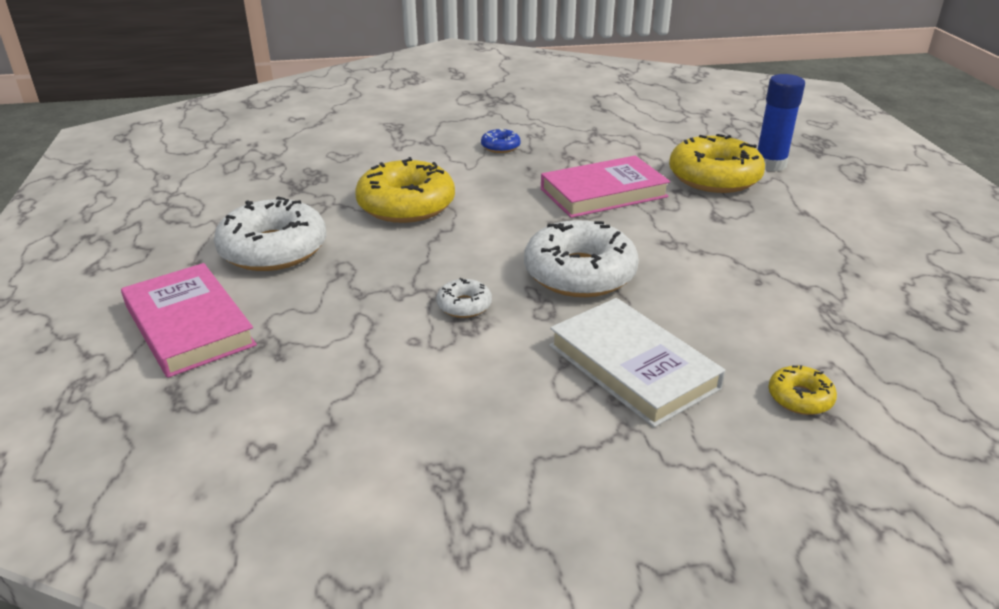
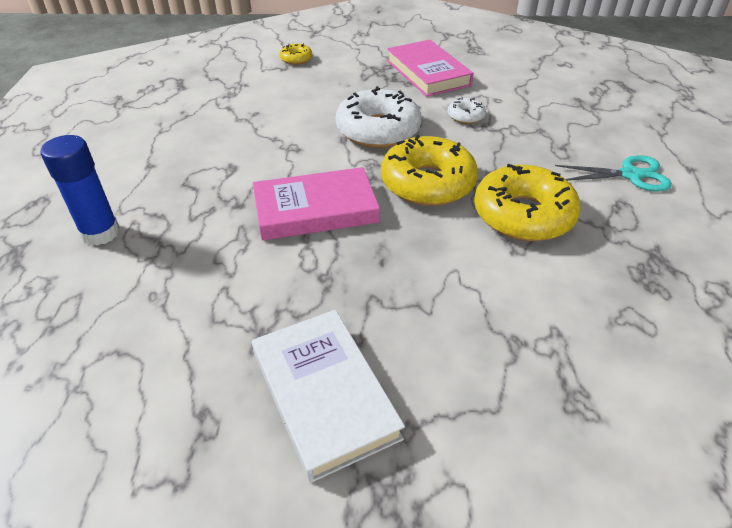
camera: 170 degrees left, 10 degrees up
(189, 325) = (650, 121): pink book -> pink book (428, 73)
(273, 249) = (630, 175): white donut -> turquoise scissors
(500, 147) = (408, 313): blue donut -> none
(632, 367) = (372, 77): white book -> white book (324, 394)
(714, 177) = (183, 219): yellow donut -> yellow donut (427, 183)

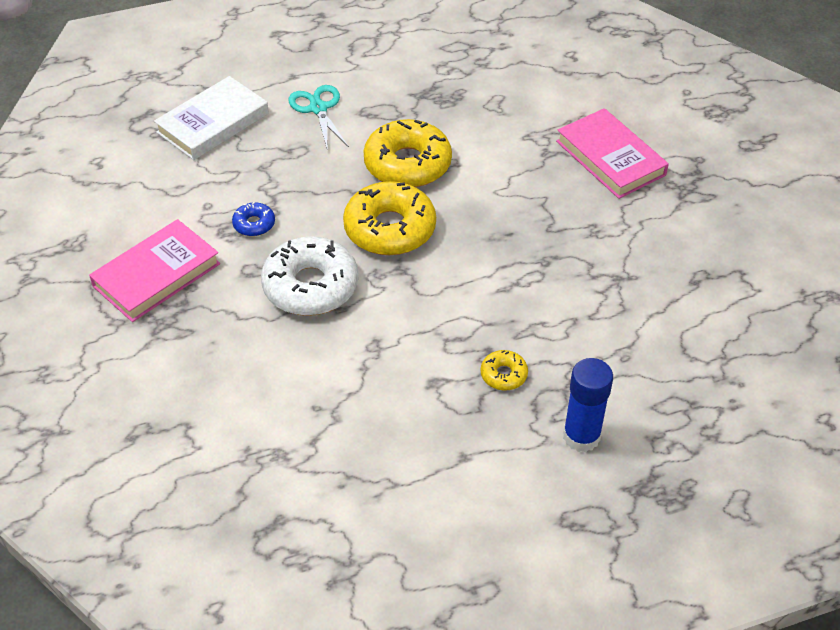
camera: 110 degrees left, 5 degrees up
(296, 59) = (153, 421): yellow donut -> yellow donut (503, 375)
(315, 209) = (466, 293): pink book -> pink book (610, 158)
(324, 394) = (644, 230): white book -> white book (213, 123)
(465, 116) = (254, 224): white donut -> blue donut

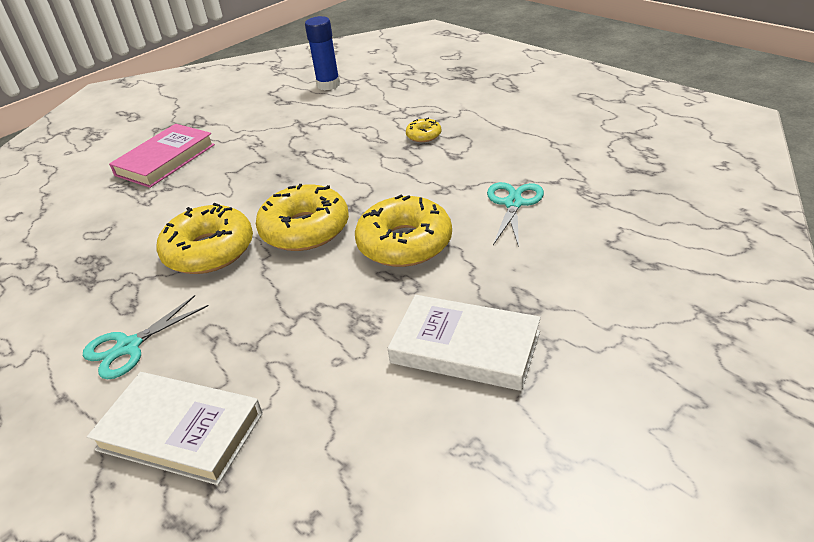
camera: 110 degrees left, 10 degrees down
(156, 275) = (465, 347): pink book -> white book
(254, 224) = (346, 312): blue donut -> none
(304, 388) = (513, 203): none -> turquoise scissors
(310, 286) = (404, 243): white donut -> yellow donut
(581, 436) = (449, 100): blue glue stick -> blue glue stick (328, 85)

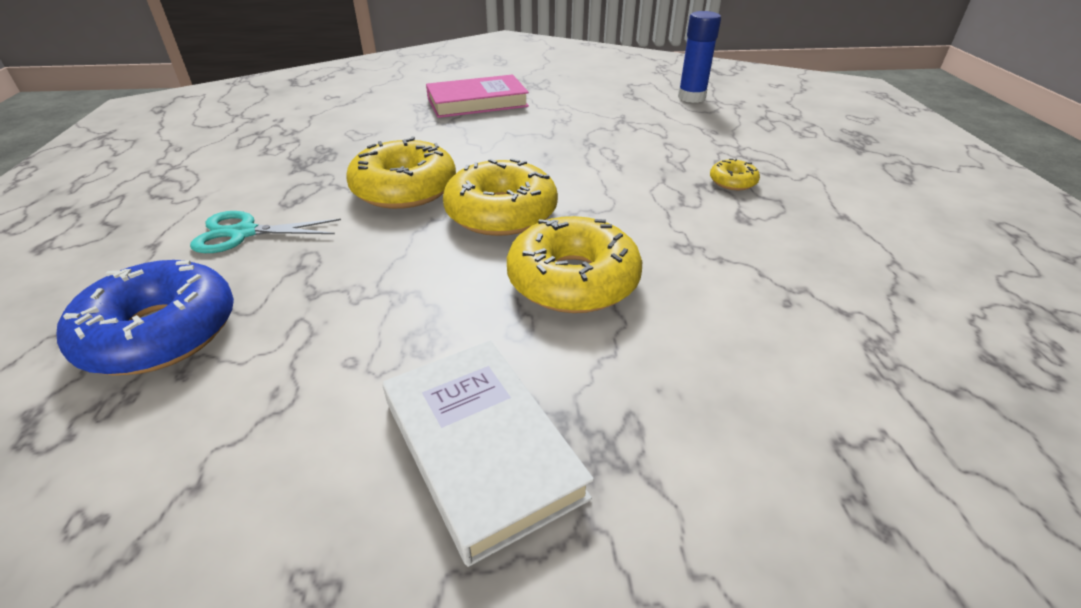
camera: 35 degrees right, 0 degrees up
(180, 431) = (160, 333): white book -> blue donut
(513, 203) = (754, 307): turquoise scissors -> none

